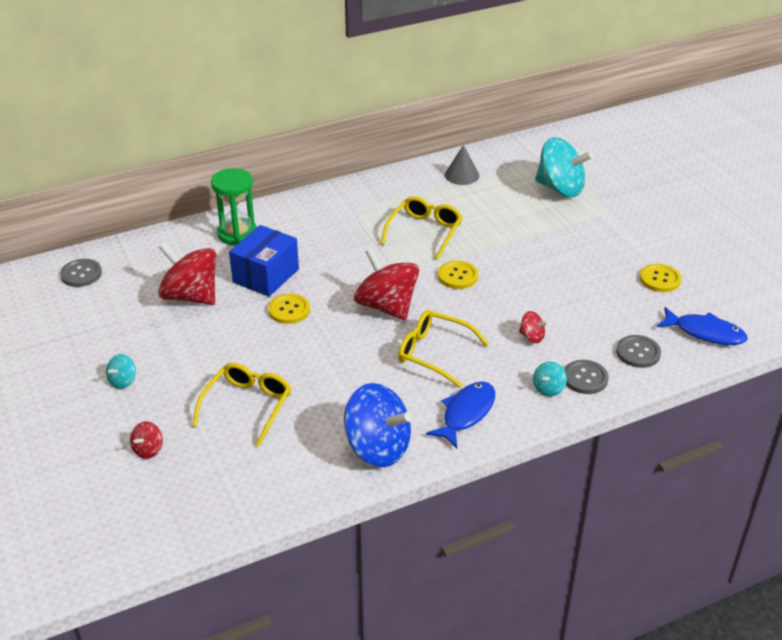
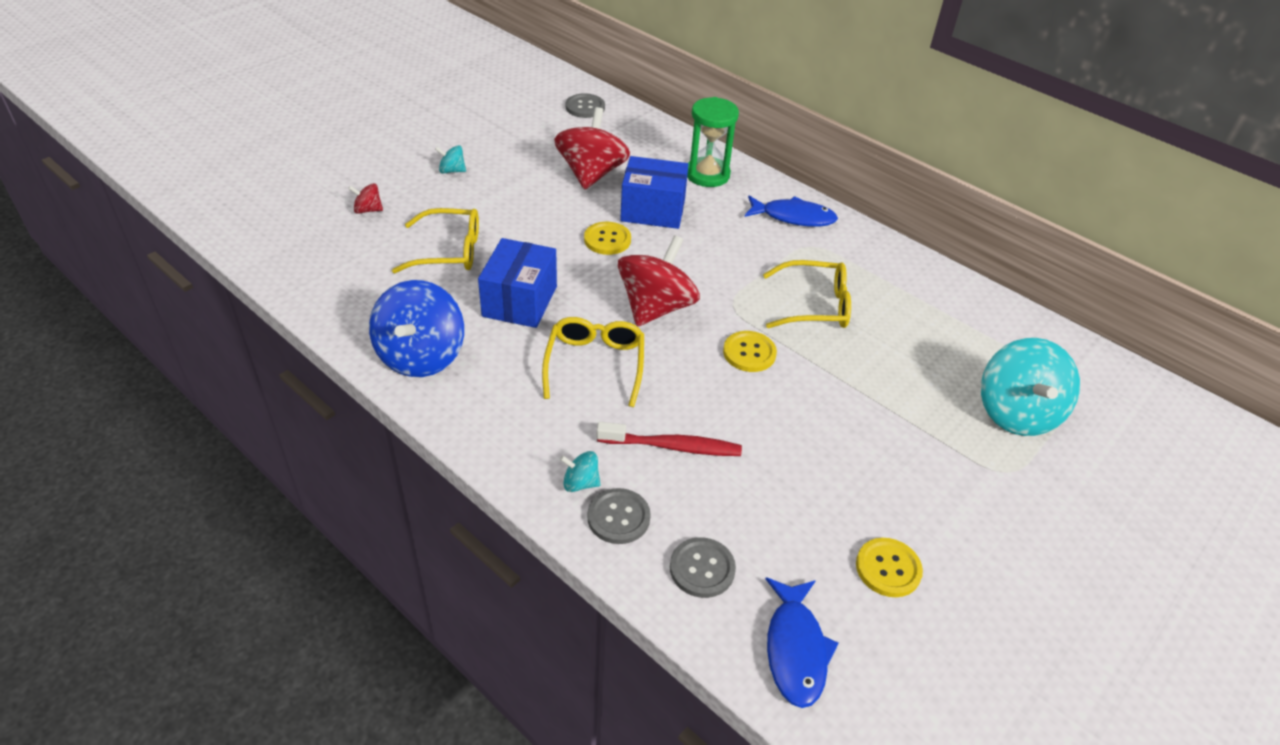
camera: 65 degrees right, 5 degrees up
(339, 377) = (519, 301): none -> blue box
(462, 175) = (959, 311): grey cone -> none
(466, 413) = (503, 415): blue fish -> blue fish (793, 217)
(532, 337) = (673, 446): red spinning top -> red toothbrush

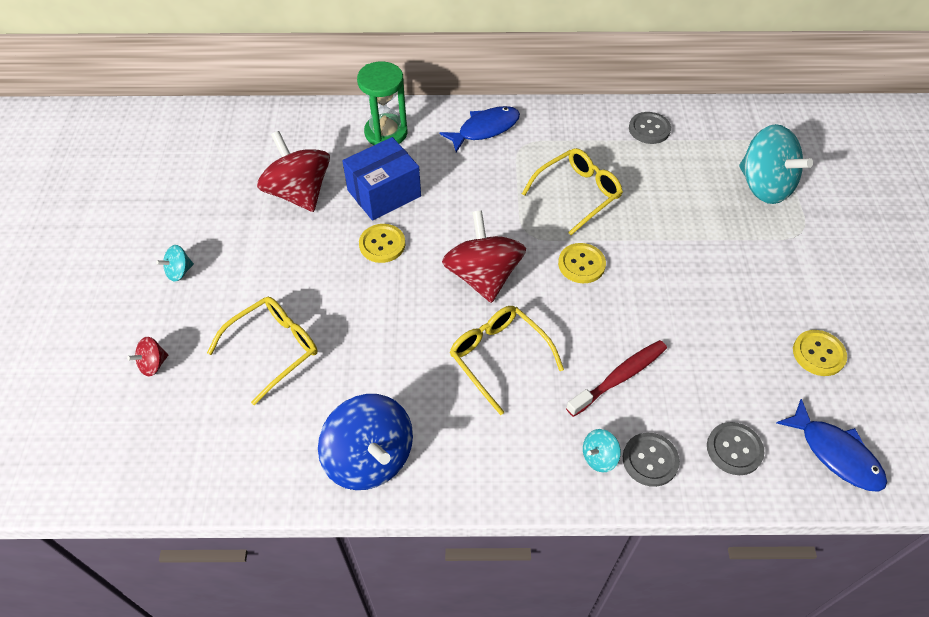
camera: 40 degrees left, 10 degrees up
(519, 301) = (383, 349): blue box -> none
(585, 107) = (217, 132): grey button -> grey button (649, 129)

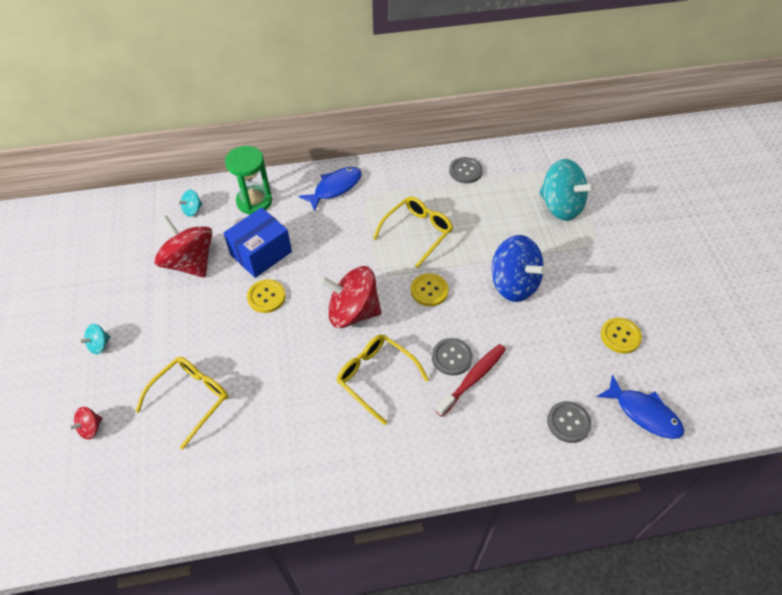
camera: 10 degrees left, 0 degrees up
(370, 458) = (285, 477): blue spinning top -> blue spinning top (513, 284)
(483, 276) = (353, 312): red spinning top -> red spinning top turned 60 degrees counterclockwise
(599, 457) = (466, 446): turquoise spinning top -> turquoise spinning top (192, 210)
(650, 460) = (506, 442): grey button -> grey button (451, 357)

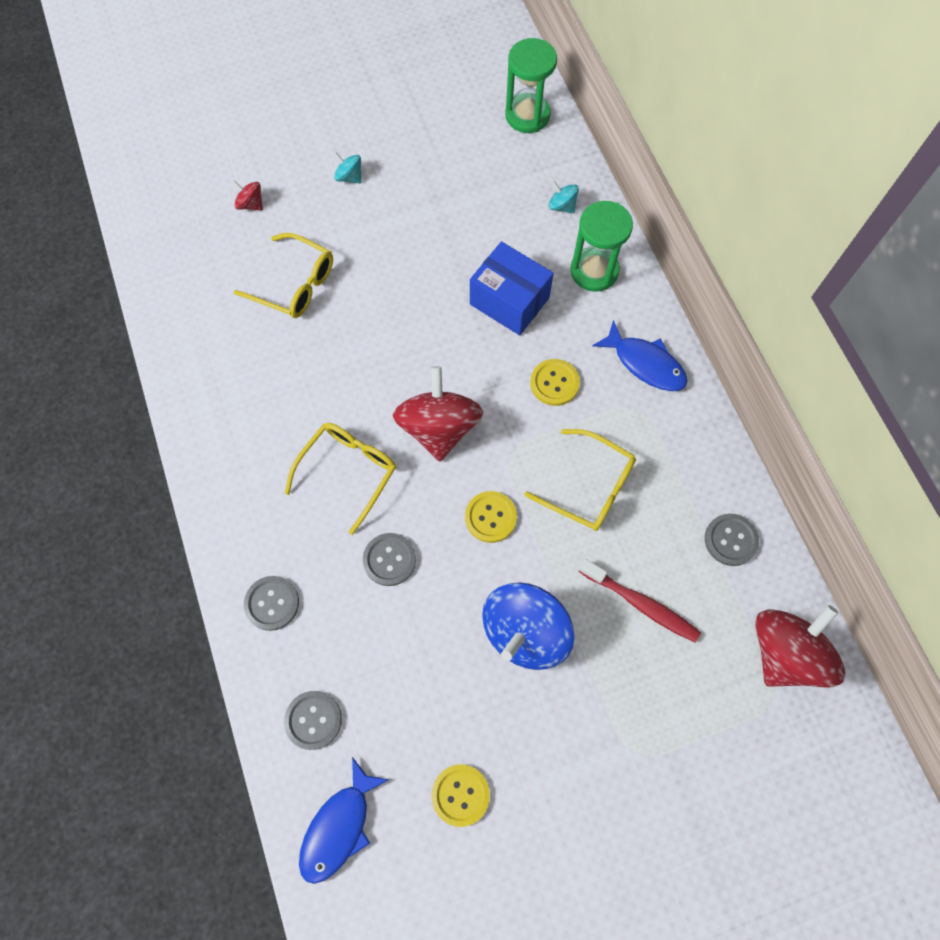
camera: 80 degrees right, 15 degrees up
(101, 216) = (527, 115): none -> green hourglass
(190, 262) = (478, 228): red spinning top -> red spinning top (785, 652)
(266, 297) = (443, 324): yellow button -> yellow button (554, 383)
(473, 378) = (361, 590): red toothbrush -> red toothbrush (641, 604)
(476, 443) = (272, 603): none -> grey button
(560, 206) = (695, 696): turquoise spinning top -> none

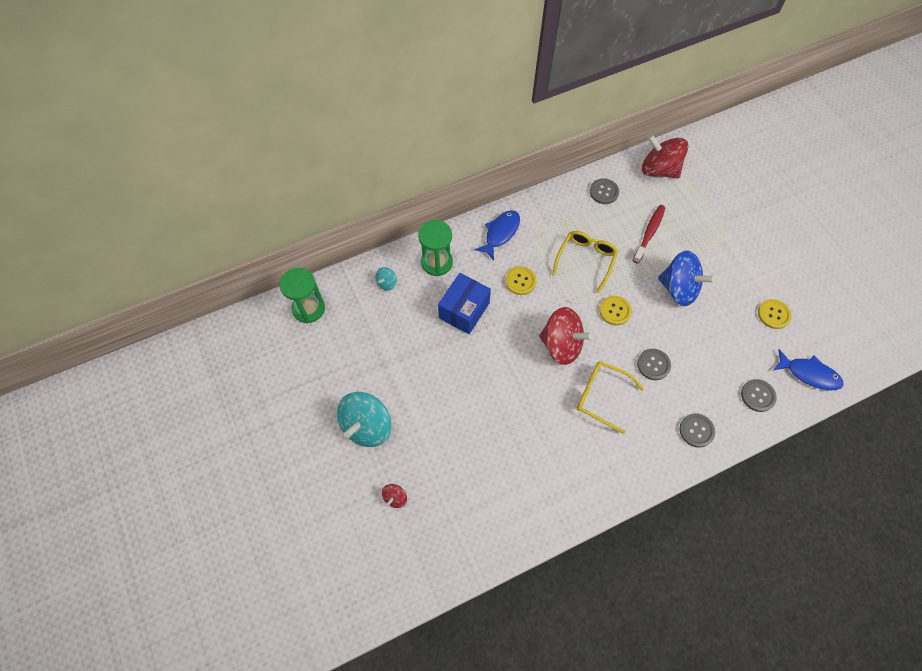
camera: 95 degrees left, 5 degrees down
(294, 284) = (464, 453): yellow glasses -> none
(349, 177) = (367, 426): turquoise spinning top -> turquoise spinning top, size x2.26
(439, 427) = (561, 345): red spinning top -> red spinning top turned 150 degrees counterclockwise

